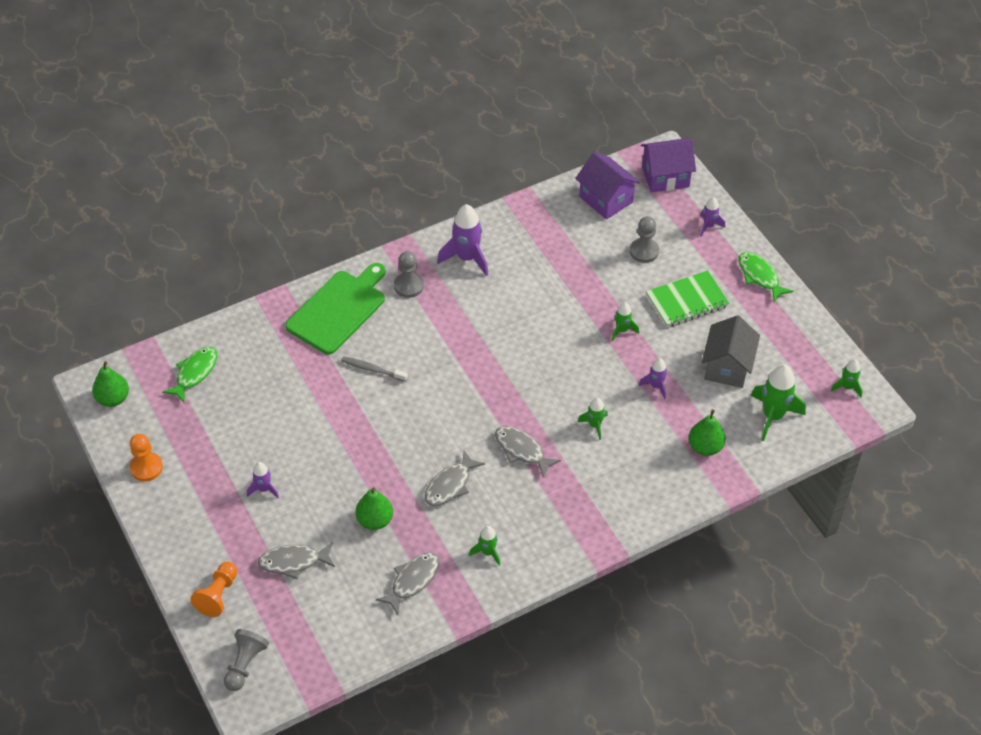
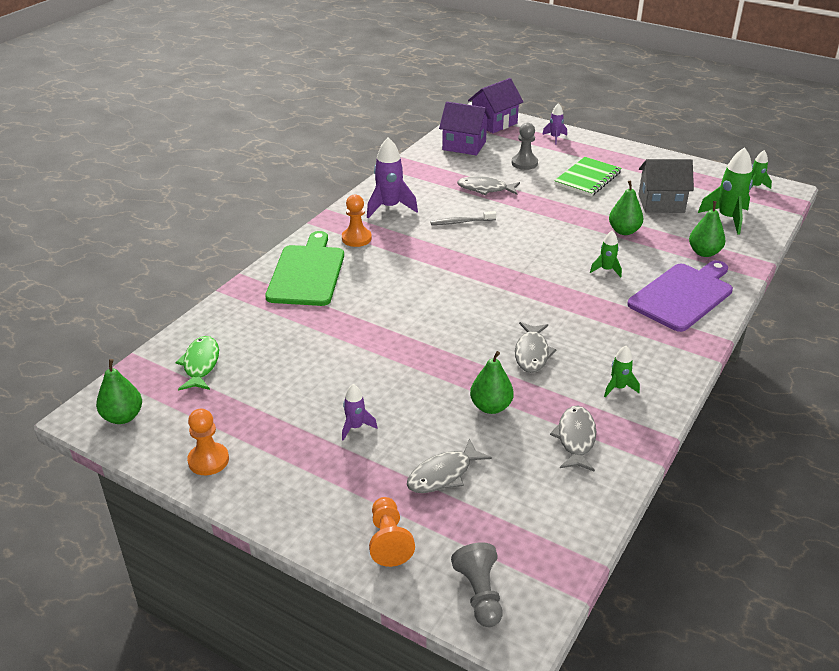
camera: 30 degrees left, 15 degrees down
(372, 369) = (378, 301): grey toothbrush -> grey toothbrush (461, 222)
(408, 286) = (356, 238): grey pawn -> orange pawn
(522, 450) = (567, 307): grey fish -> grey fish (485, 189)
(622, 330) = (560, 209): green rocket -> none
(634, 486) = (682, 295): none -> purple cutting board
(656, 386) = (624, 231): purple rocket -> green pear
(727, 367) = (661, 203): grey house -> grey house turned 75 degrees counterclockwise
(760, 276) = (622, 151): green fish -> none

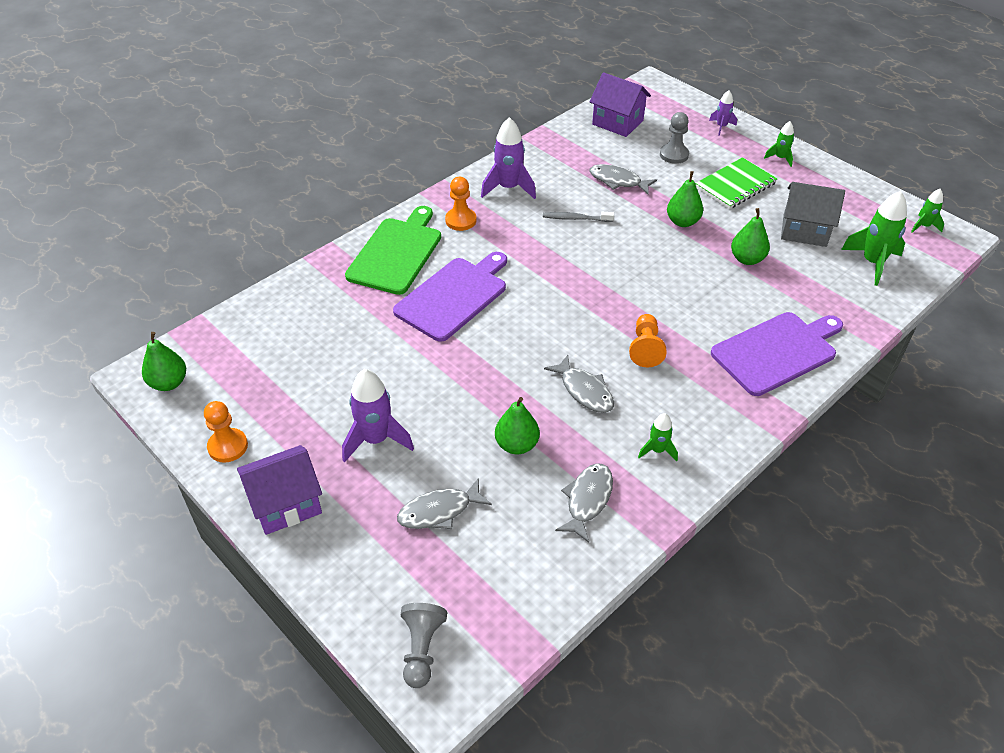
camera: 15 degrees right, 10 degrees up
(201, 364) = (258, 339): green fish -> none
(355, 427) = (376, 440): purple rocket -> purple rocket, size x1.83
(377, 299) = (453, 296): none -> purple cutting board
(389, 540) = (359, 571): orange pawn -> orange pawn (645, 348)
(494, 123) = (662, 98): purple house -> purple house (286, 504)
(532, 353) = (584, 391): grey fish -> grey fish turned 60 degrees counterclockwise
(606, 270) = (706, 304): green rocket -> green rocket (780, 158)
(704, 252) = (825, 302): green pear -> green pear (682, 222)

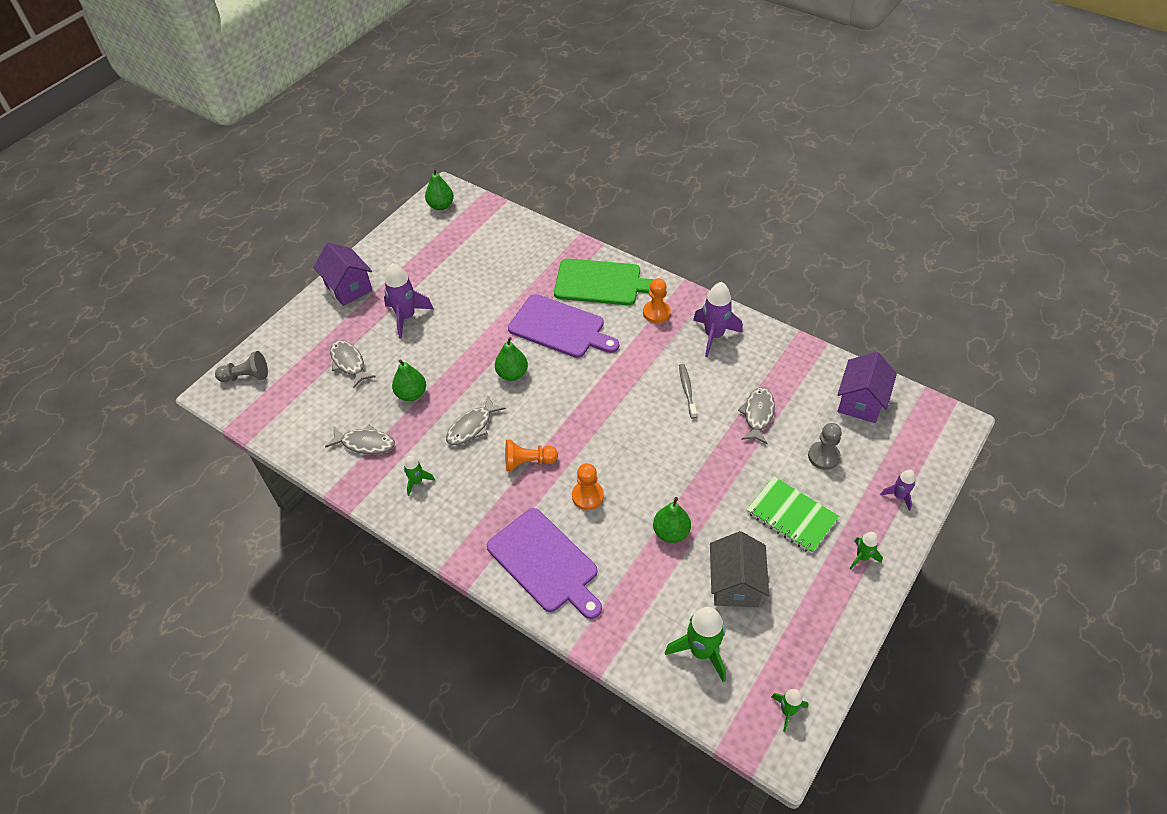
camera: 80 degrees right, 5 degrees up
(228, 446) = (391, 248): orange pawn -> orange pawn (587, 496)
(682, 222) = (711, 474): green pear -> green pear (512, 374)

